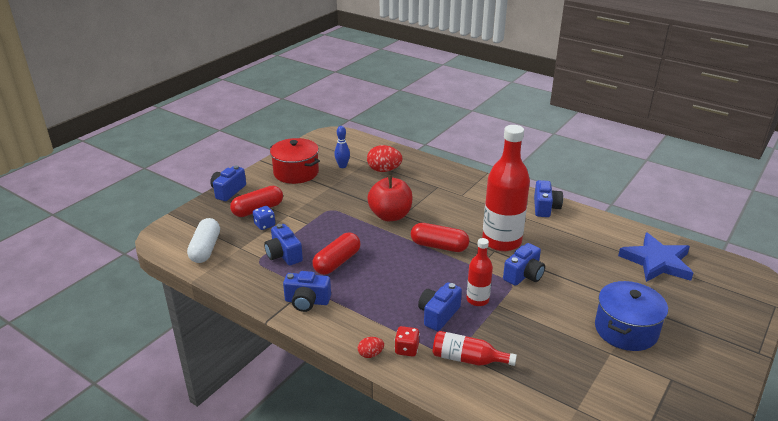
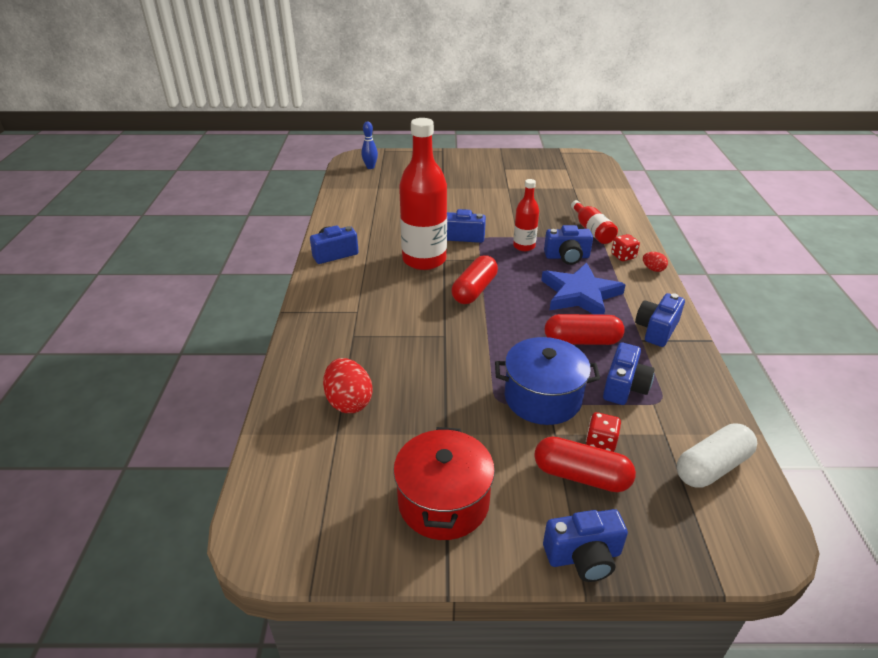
camera: 125 degrees left, 5 degrees up
(264, 225) = (600, 442): blue dice -> red dice
(307, 301) = (656, 330): blue camera -> blue camera turned 120 degrees counterclockwise
(342, 166) = (374, 454): blue bowling pin -> blue bowling pin (370, 167)
(390, 216) = (456, 344): red apple -> none
(439, 246) = (474, 290): red capsule -> red capsule turned 45 degrees clockwise
(626, 330) = (476, 187): blue pot -> blue pot (542, 398)
(657, 262) = (374, 190): blue star -> blue star (580, 294)

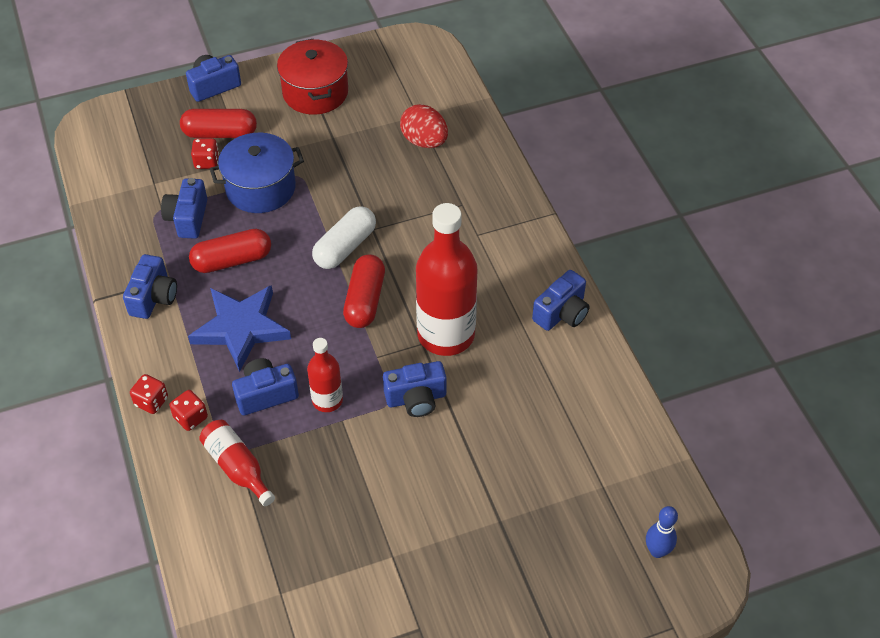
camera: 160 degrees right, 15 degrees up
(653, 269) = (151, 401): red egg -> red dice
(712, 466) = (118, 166): white capsule -> white capsule (345, 247)

